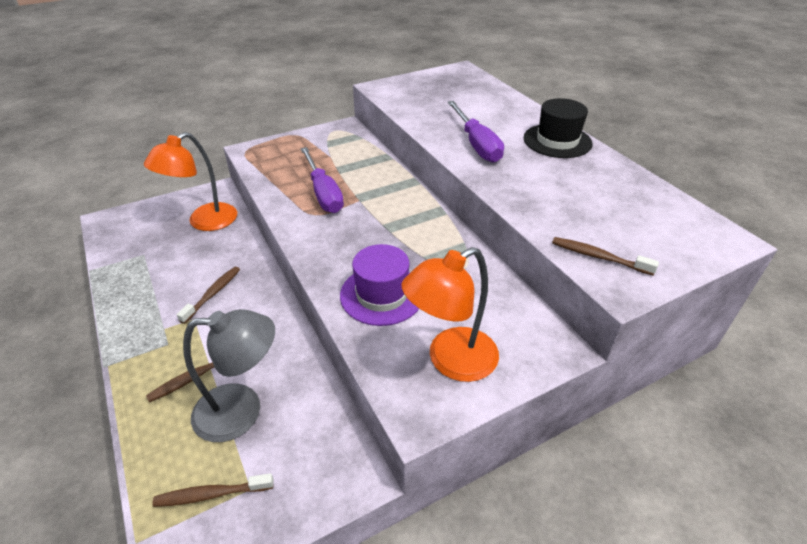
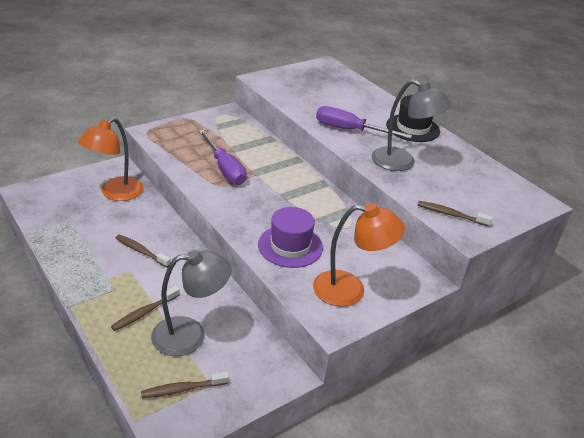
camera: 10 degrees left, 5 degrees down
(213, 294) = (141, 251): brown toothbrush -> brown toothbrush turned 75 degrees counterclockwise
(451, 361) = (350, 290): orange lamp -> orange lamp turned 135 degrees counterclockwise
(476, 144) = (350, 130): purple screwdriver -> purple screwdriver turned 135 degrees clockwise
(538, 184) = (402, 162): none -> grey lamp

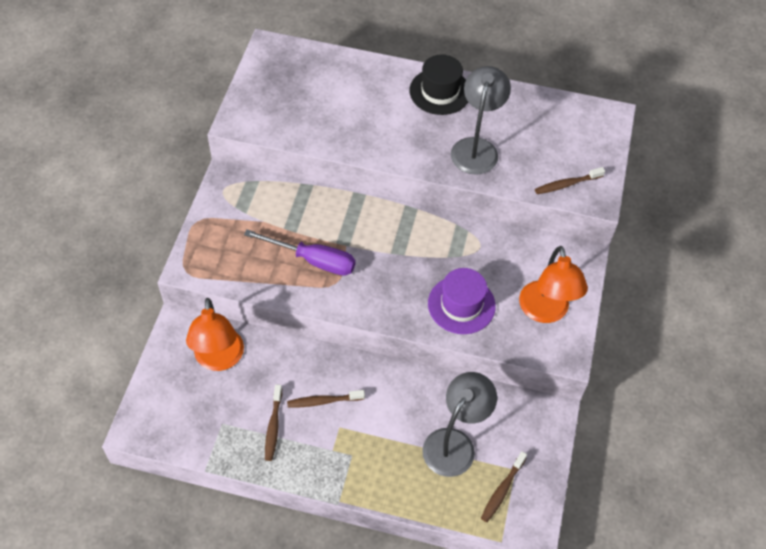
camera: 40 degrees left, 20 degrees up
(144, 313) = (400, 455): brown toothbrush -> brown toothbrush (273, 426)
(350, 130) = (395, 137): purple screwdriver -> none
(350, 290) = (545, 312): orange lamp -> orange lamp turned 120 degrees clockwise
(402, 162) = (476, 148): grey lamp -> grey lamp turned 60 degrees counterclockwise

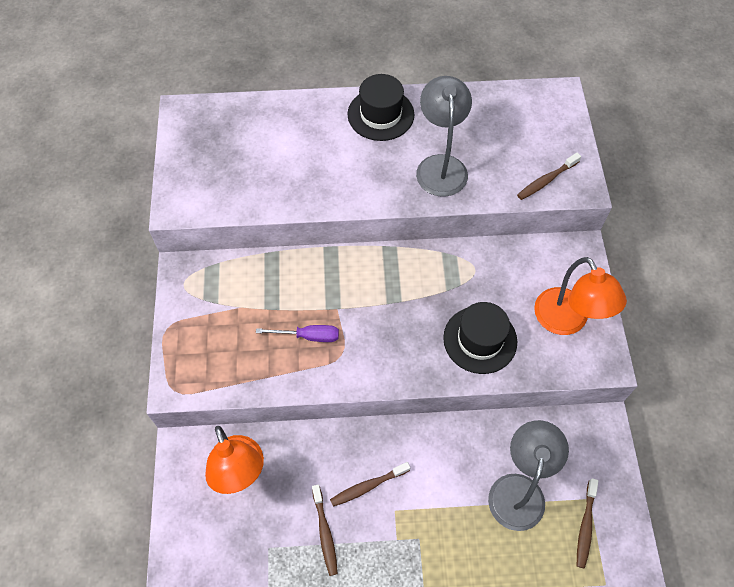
camera: 15 degrees left, 5 degrees up
(313, 260) = (308, 336): purple screwdriver -> purple screwdriver, size x0.64
(461, 305) = (480, 340): purple hat -> black hat

